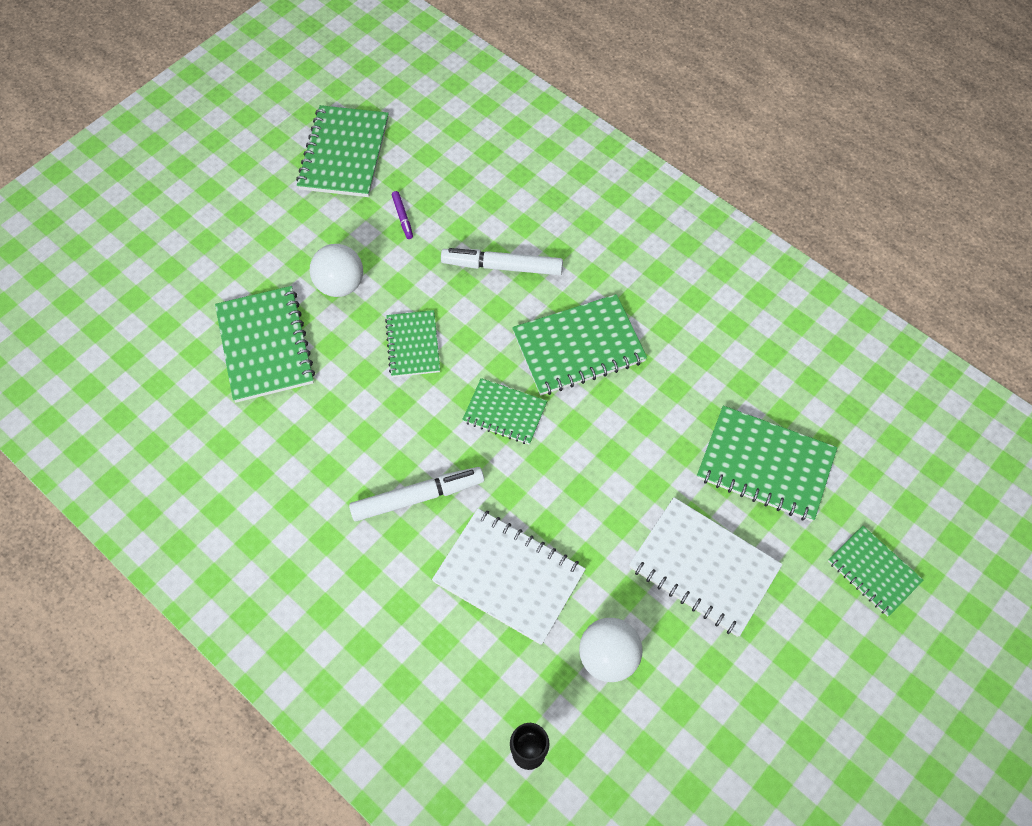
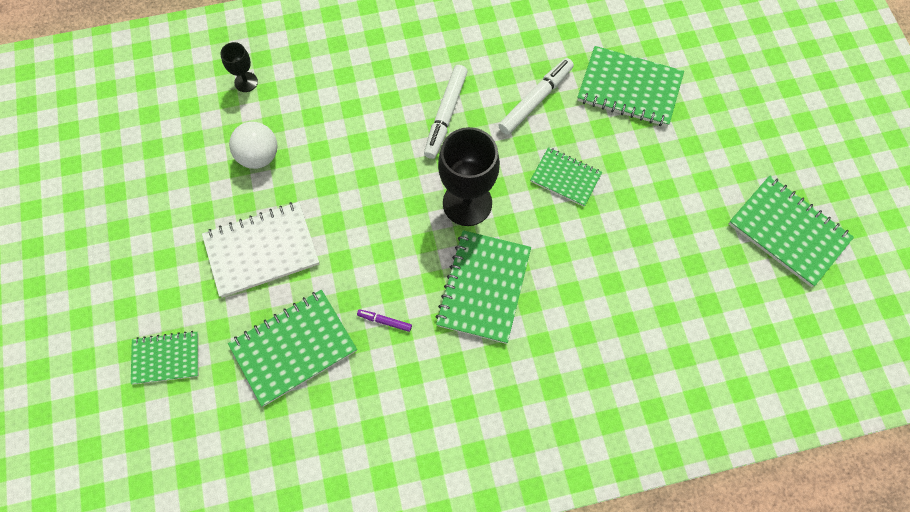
camera: 125 degrees right, 5 degrees up
(340, 284) = (652, 160): white ball -> none
(402, 217) = (691, 237): purple marker -> purple marker (384, 321)
(502, 266) = (595, 280): white marker -> white marker (536, 100)
(505, 412) = (467, 203): green notebook -> black goblet
(509, 577) = (352, 134): white notebook -> none

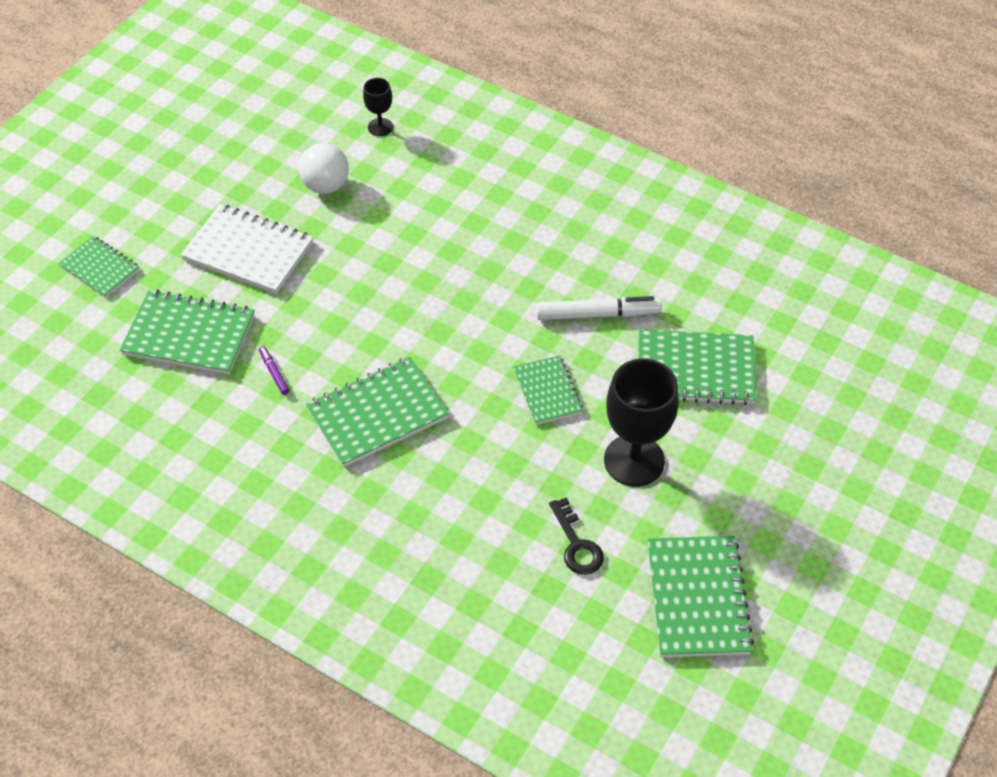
camera: 45 degrees right, 15 degrees down
(445, 115) = (506, 267): white marker -> none
(467, 203) = (441, 344): black goblet -> black goblet (634, 460)
(629, 88) = (695, 369): green notebook -> green notebook turned 60 degrees counterclockwise
(692, 261) = (577, 544): none -> black key

